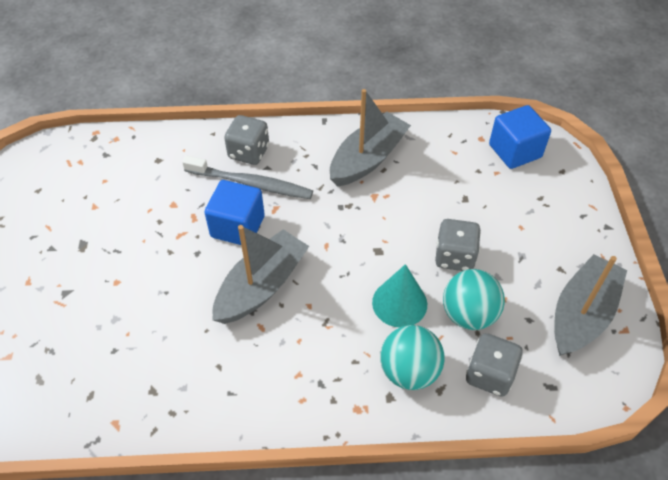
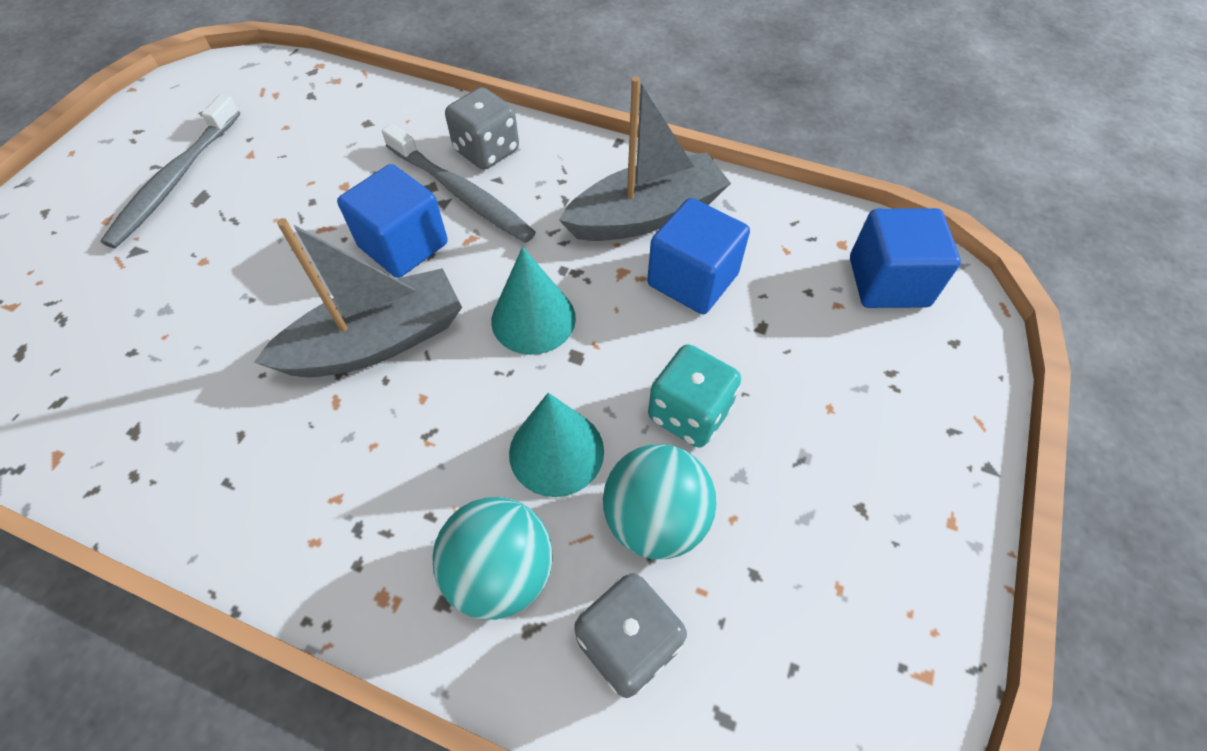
camera: 25 degrees right, 5 degrees up
(56, 239) = (176, 179): none -> grey toothbrush
(342, 240) = (533, 319): none -> turquoise cone
(415, 186) = (692, 279): none -> blue cube
(454, 257) = (689, 413): grey dice -> turquoise dice
(581, 314) = (856, 607): grey boat -> none

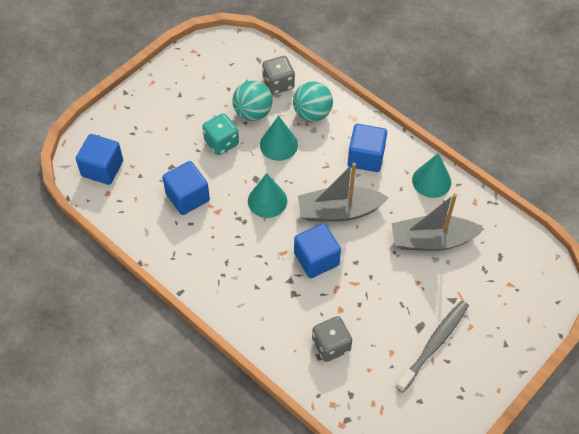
camera: 160 degrees left, 0 degrees up
(161, 477) = (431, 181): none -> turquoise cone
(333, 488) = (366, 157): none -> blue cube
(461, 193) = (279, 283): grey toothbrush -> none
(487, 151) = (255, 309): grey dice -> grey dice (331, 345)
(646, 215) = (190, 238): grey boat -> grey boat (432, 240)

